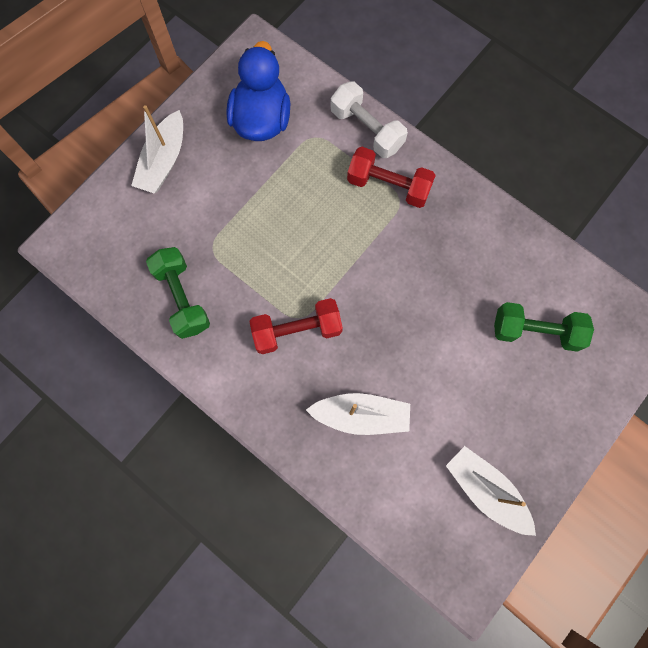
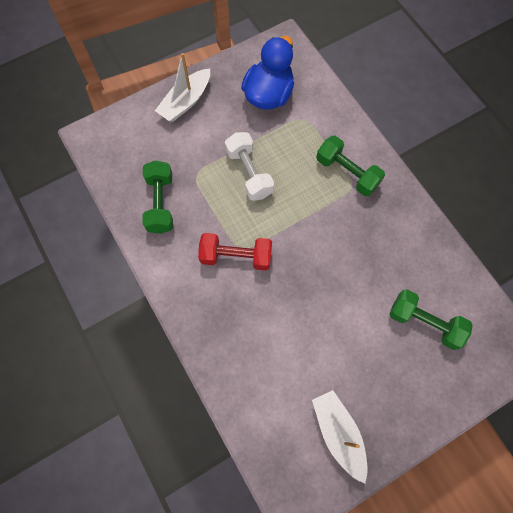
camera: 20 degrees right, 5 degrees down
(361, 415) = (261, 338): white boat -> none
(366, 129) = (345, 126): white dumbbell -> white dumbbell (249, 173)
(388, 185) = (347, 172): red dumbbell -> green dumbbell

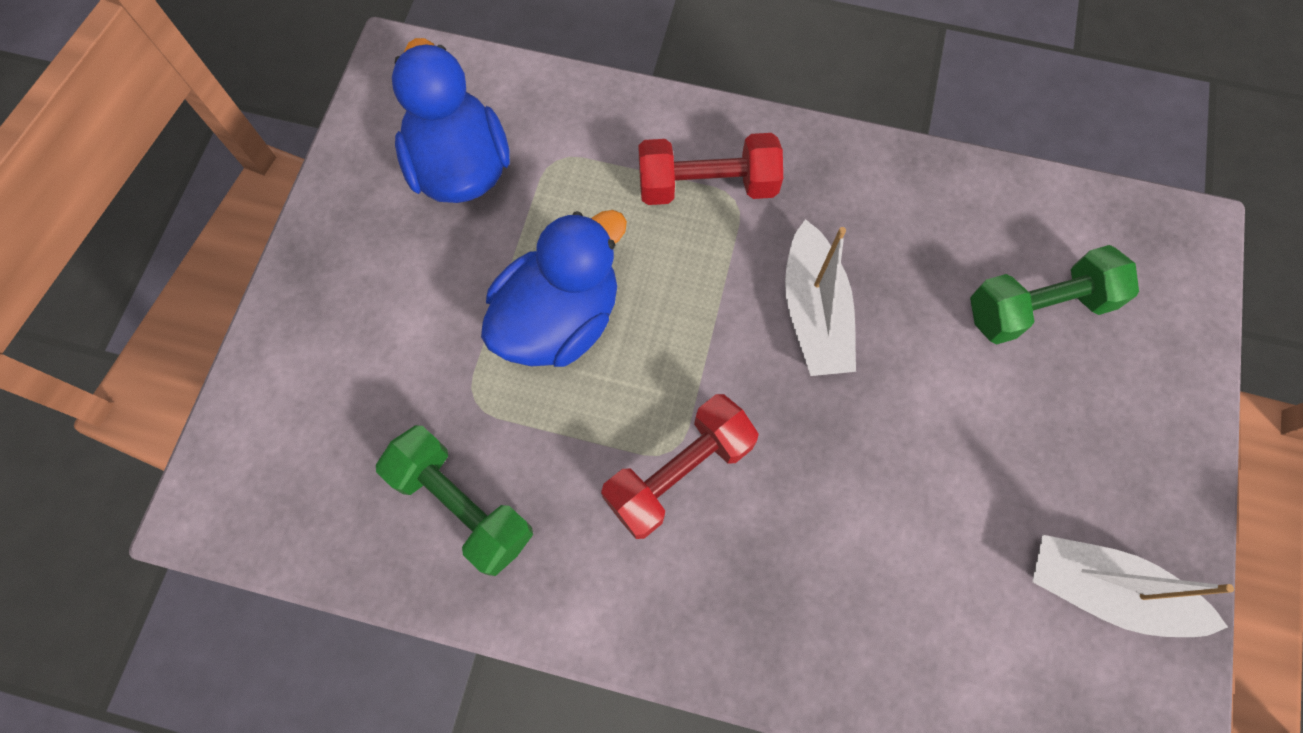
camera: 45 degrees left, 0 degrees up
(186, 102) = (328, 295): white boat -> white boat (814, 312)
(249, 173) = (559, 319): white dumbbell -> blue duck
(347, 172) = (707, 185): green dumbbell -> red dumbbell

